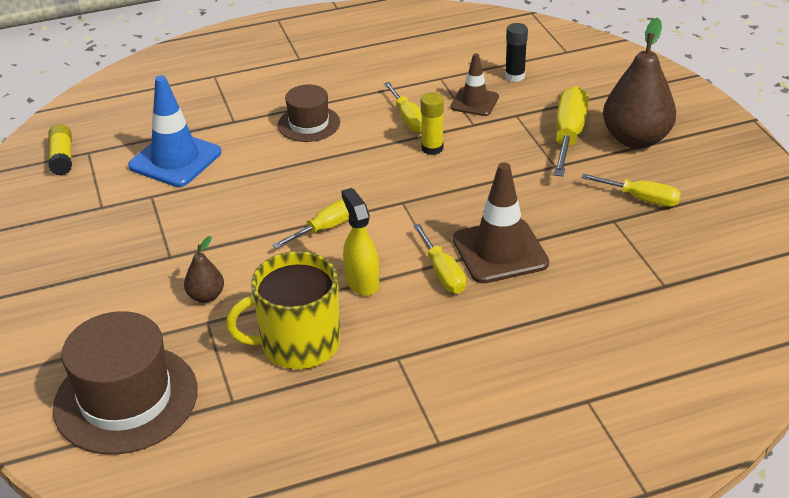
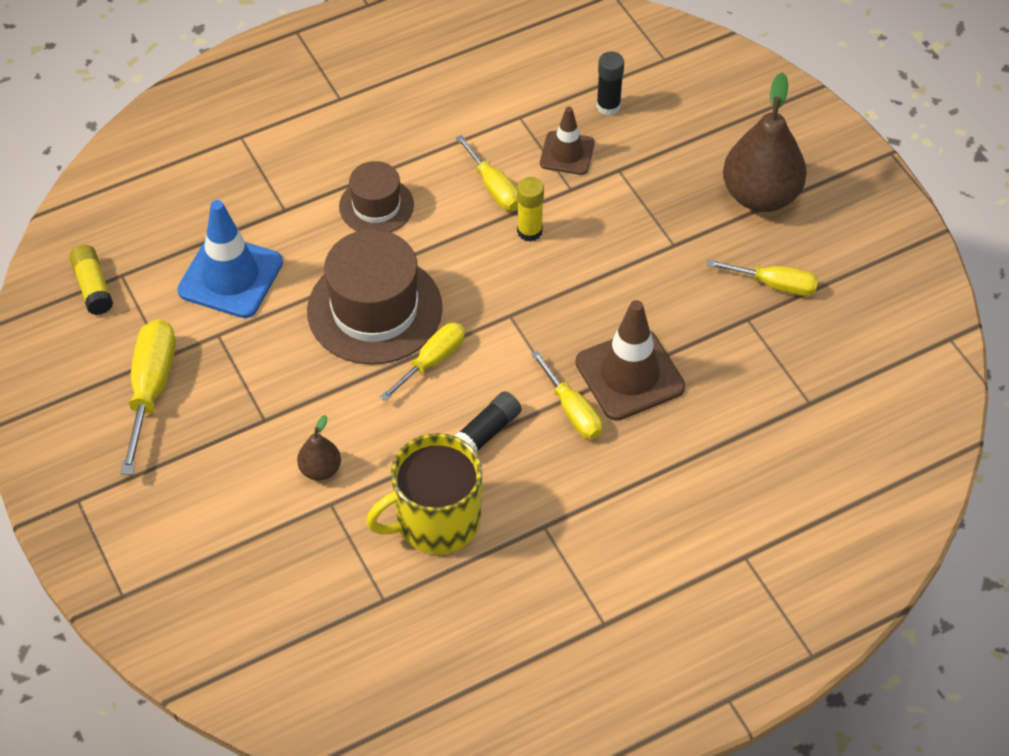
camera: 10 degrees left, 15 degrees up
(126, 399) = (271, 609): brown hat -> brown hat (374, 309)
(362, 282) = (487, 432): yellow spray bottle -> black glue stick
(568, 135) = (683, 197): yellow screwdriver -> yellow screwdriver (151, 389)

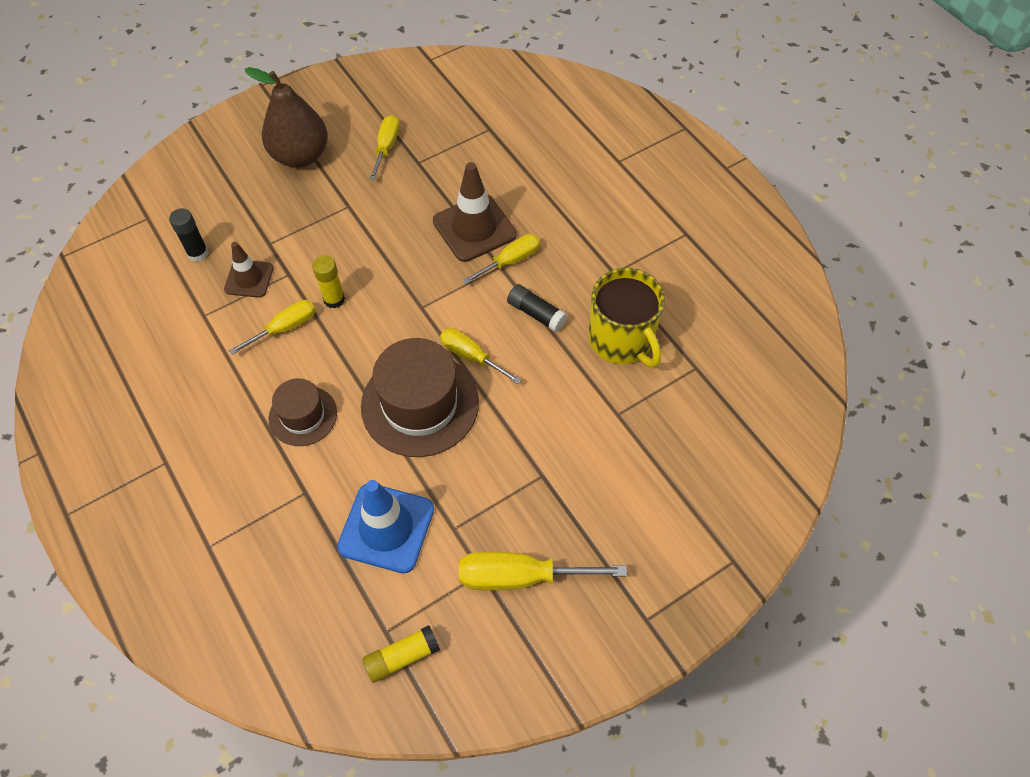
camera: 95 degrees left, 5 degrees up
(320, 469) = (587, 425): brown pear -> none

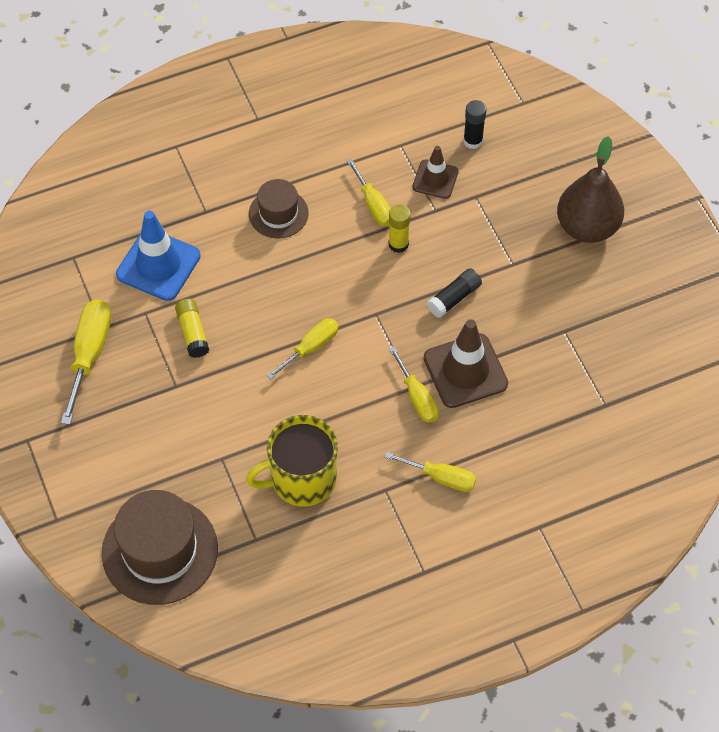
camera: 100 degrees right, 0 degrees up
(386, 147) = (589, 304): yellow screwdriver -> yellow screwdriver (441, 478)
(402, 657) = (50, 266): yellow glue stick -> yellow glue stick (193, 333)
(420, 404) = (269, 301): brown hat -> brown hat (160, 551)
(536, 314) = (348, 410): black glue stick -> black glue stick (454, 298)

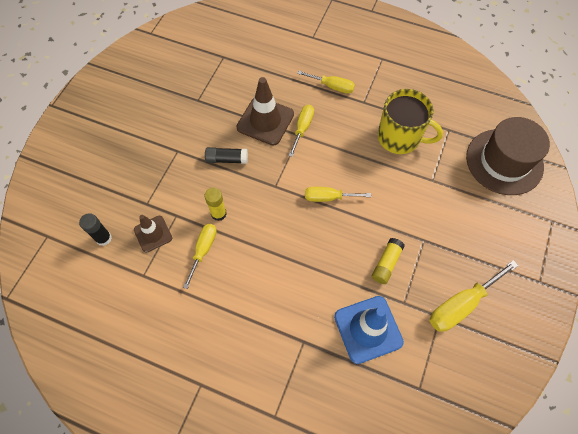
camera: 135 degrees left, 5 degrees up
(278, 213) = (262, 296): brown hat -> none
(441, 478) = (332, 86): yellow screwdriver -> yellow screwdriver turned 135 degrees clockwise
(587, 227) = (118, 137): brown pear -> none

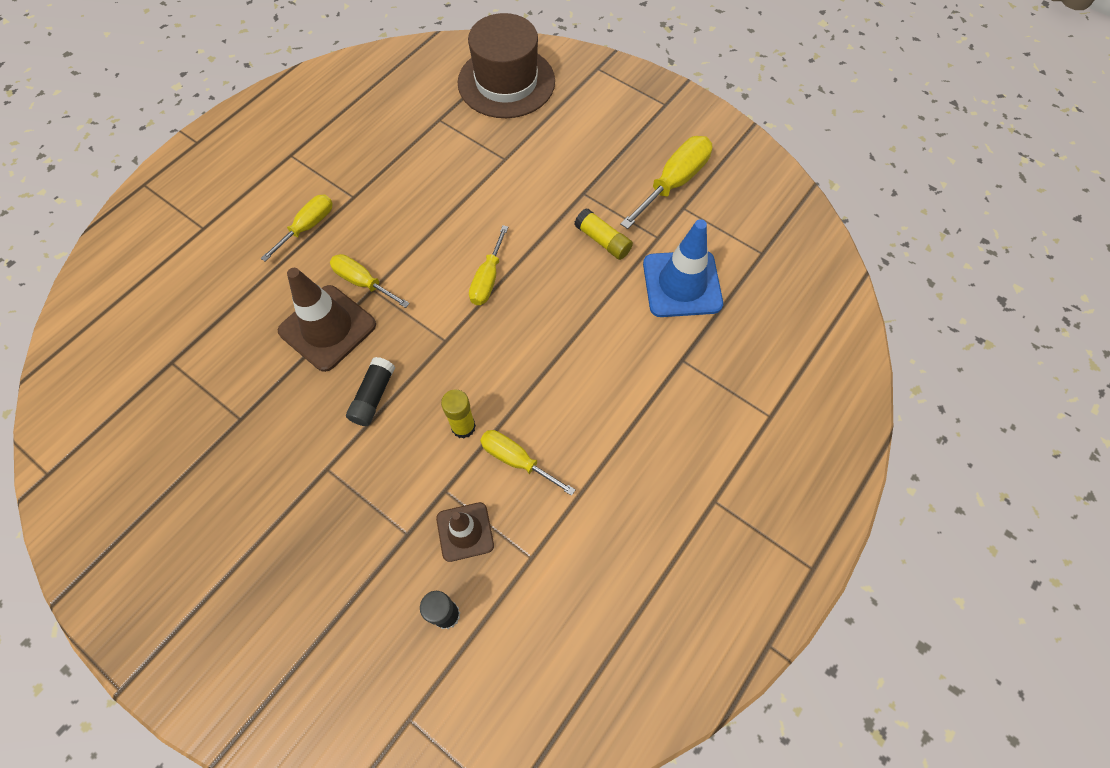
camera: 75 degrees left, 0 degrees up
(399, 137) = (428, 173): yellow mug -> none
(461, 304) = (674, 183): yellow screwdriver -> yellow screwdriver turned 120 degrees counterclockwise

